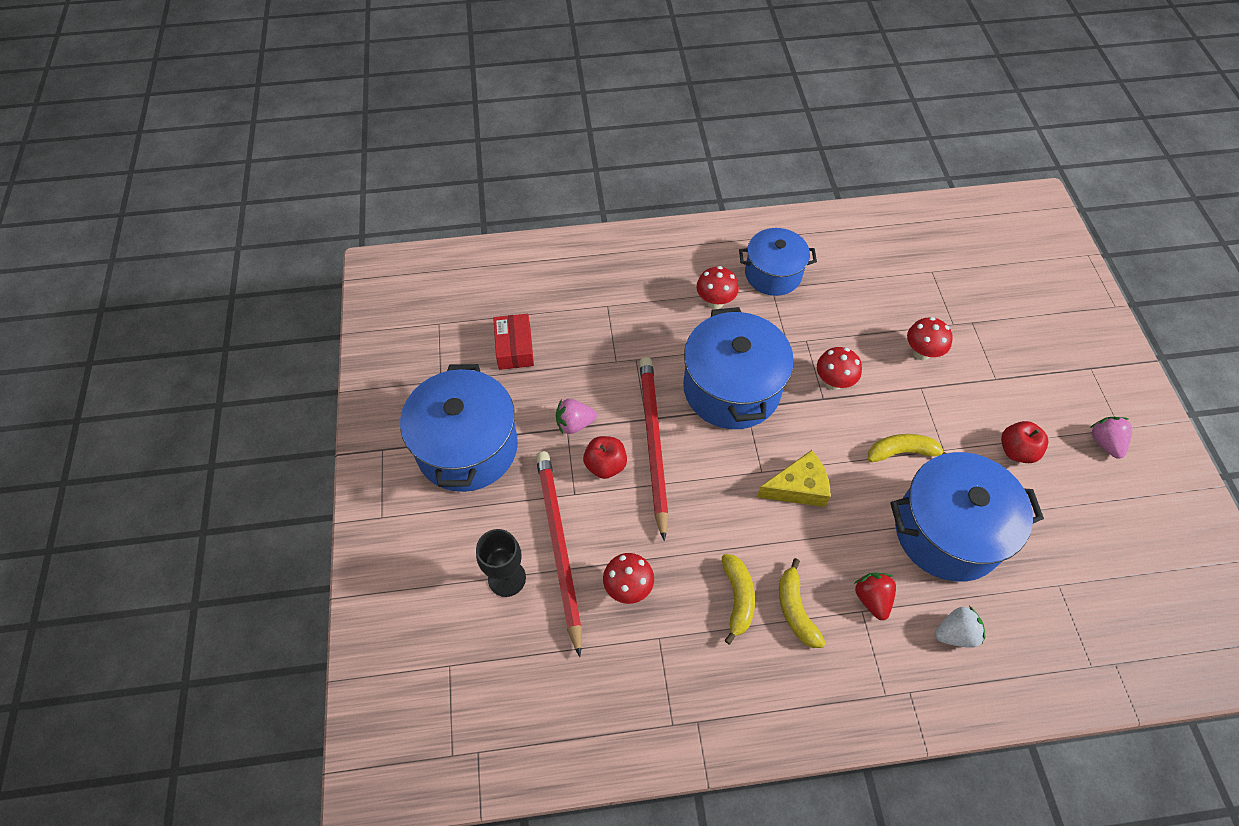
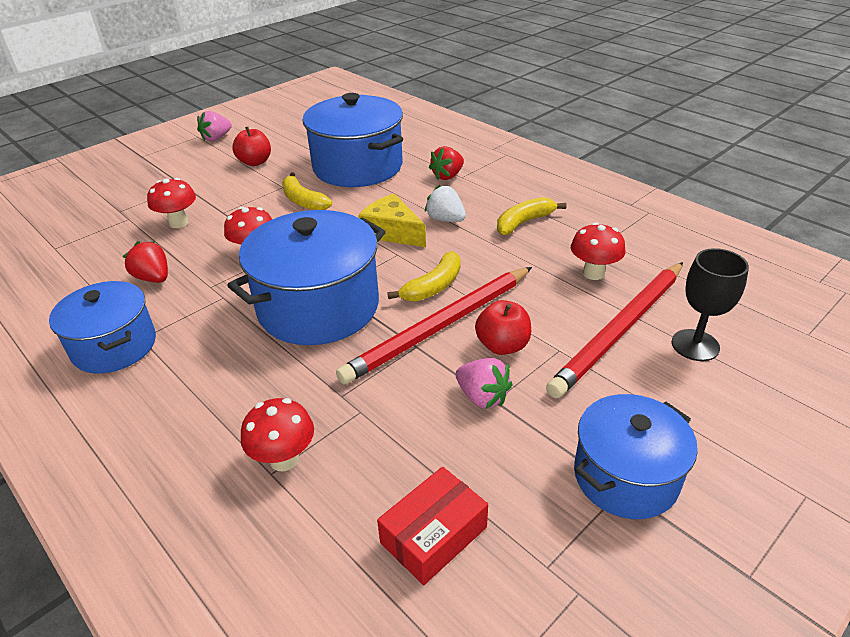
camera: 125 degrees left, 20 degrees down
(467, 447) = (625, 476): blue pot -> blue pot, size x0.64
(715, 302) = (194, 372): red mushroom -> red mushroom (284, 459)
(795, 610) = (497, 198): yellow banana -> yellow banana (433, 286)
(842, 313) = (153, 278): none -> red strawberry
(955, 633) = (433, 146): white strawberry -> white strawberry (445, 219)

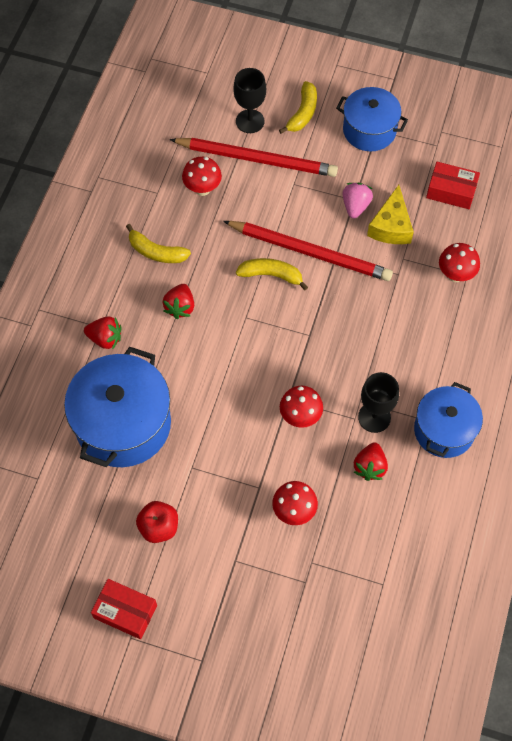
camera: 120 degrees left, 25 degrees up
(194, 300) = (374, 417): none -> black goblet
(216, 138) = (125, 611): pink strawberry -> red box
(303, 201) = (207, 432): yellow banana -> yellow banana (302, 113)
(318, 307) = (333, 332): blue pot -> none
(392, 232) = (218, 336): yellow cheese -> yellow cheese (391, 226)
(445, 219) = (180, 307): white strawberry -> red strawberry
(502, 346) = (307, 213): red apple -> none

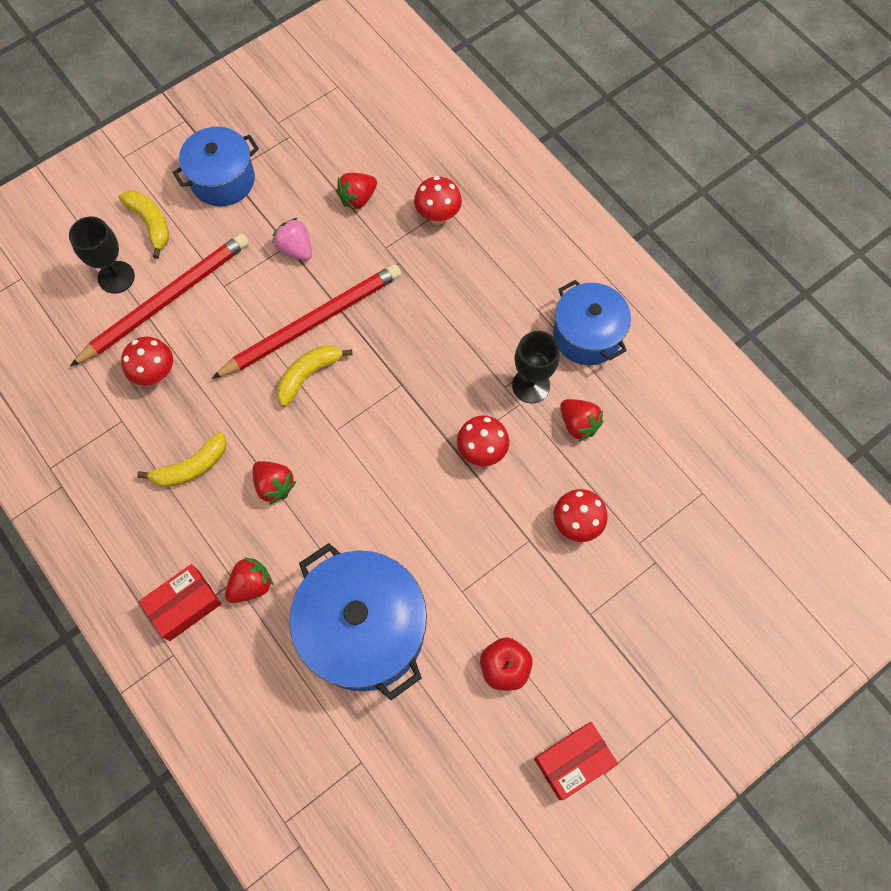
camera: 55 degrees left, 5 degrees up
(391, 226) = (343, 233): yellow cheese -> none
(425, 217) = (358, 198): none -> red strawberry
(451, 191) = (348, 158): red box -> red box (184, 605)

